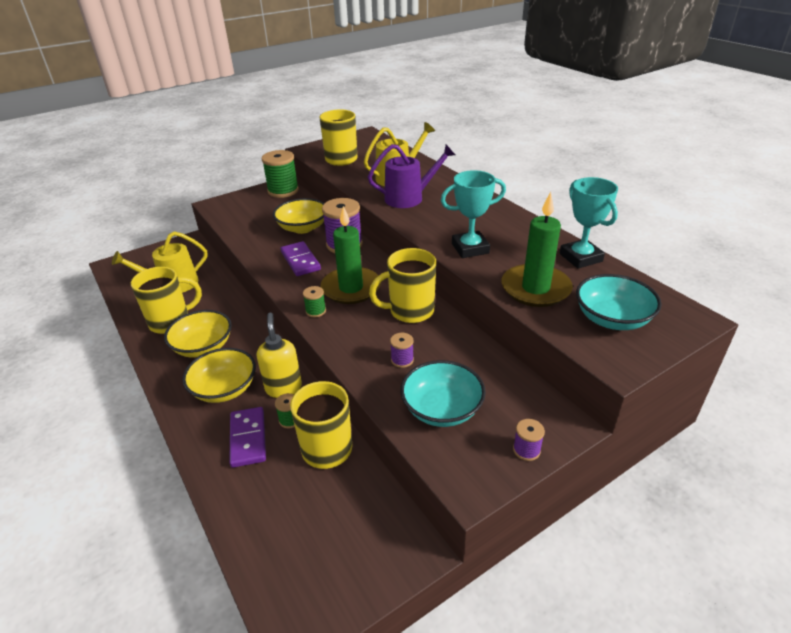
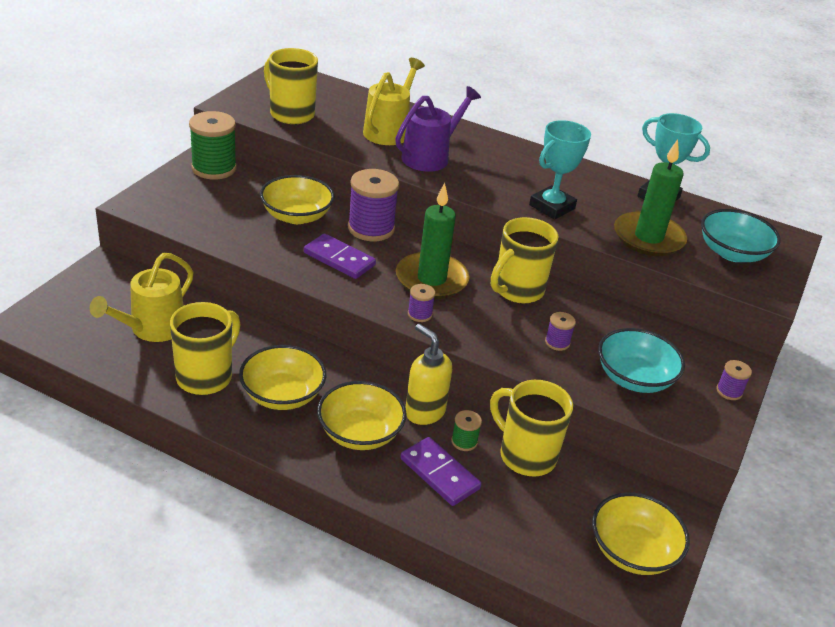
camera: 35 degrees left, 0 degrees up
(316, 311) = (419, 314): green spool -> purple spool
(337, 568) = (632, 551): none -> yellow bowl

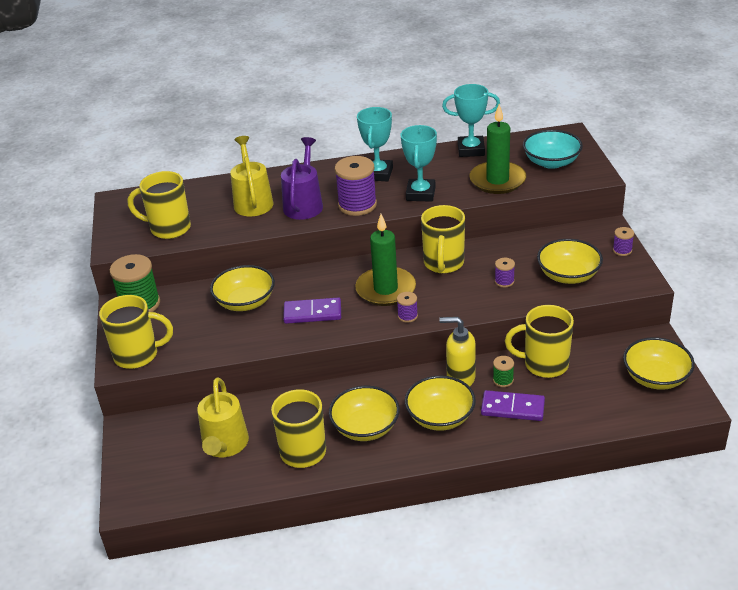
camera: 30 degrees left, 0 degrees up
(157, 205) = (138, 355): none -> yellow mug
(371, 228) = (305, 280): purple spool -> purple spool (357, 205)
(534, 169) = (378, 174): none -> turquoise trophy
(634, 378) = (568, 275): turquoise bowl -> yellow bowl

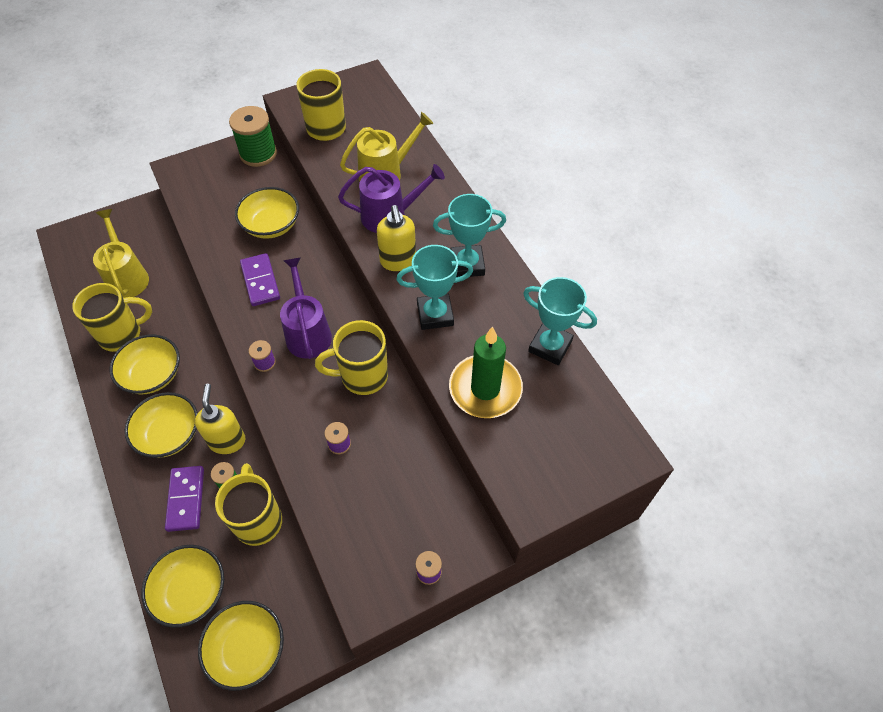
camera: 70 degrees right, 20 degrees up
(138, 355) = (188, 175): yellow mug -> none
(225, 445) = (127, 277): yellow watering can -> yellow watering can turned 90 degrees clockwise
(357, 205) = (398, 261): purple spool -> yellow soap dispenser
(385, 289) = (307, 333): green candle -> purple watering can
(471, 150) = (550, 346): turquoise trophy -> turquoise trophy turned 45 degrees counterclockwise
(551, 162) = (548, 444): turquoise bowl -> none
(568, 275) = (363, 512): yellow bowl -> yellow bowl (191, 591)

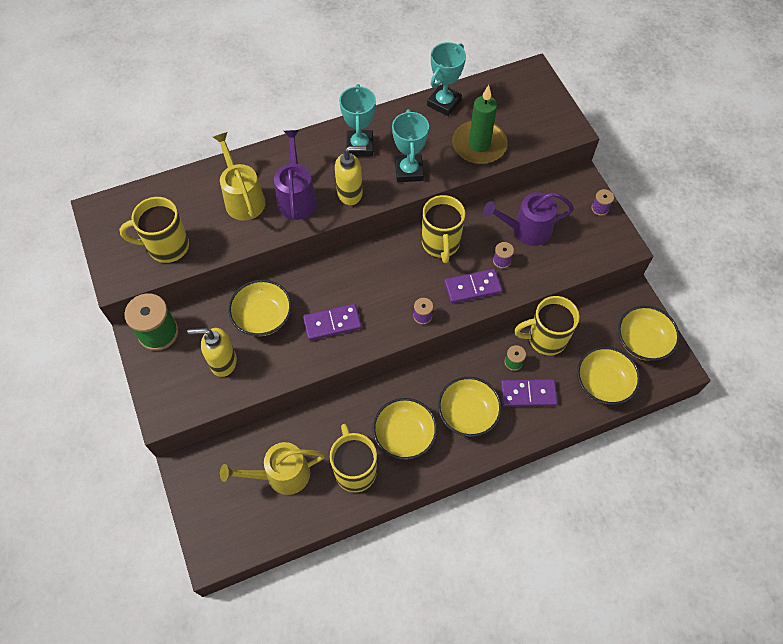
camera: 85 degrees left, 5 degrees up
(227, 441) = (475, 365): yellow soap dispenser -> yellow soap dispenser (223, 362)
(301, 412) = (472, 287): none -> purple domino
(307, 333) = (394, 284): purple watering can -> purple watering can (526, 230)

